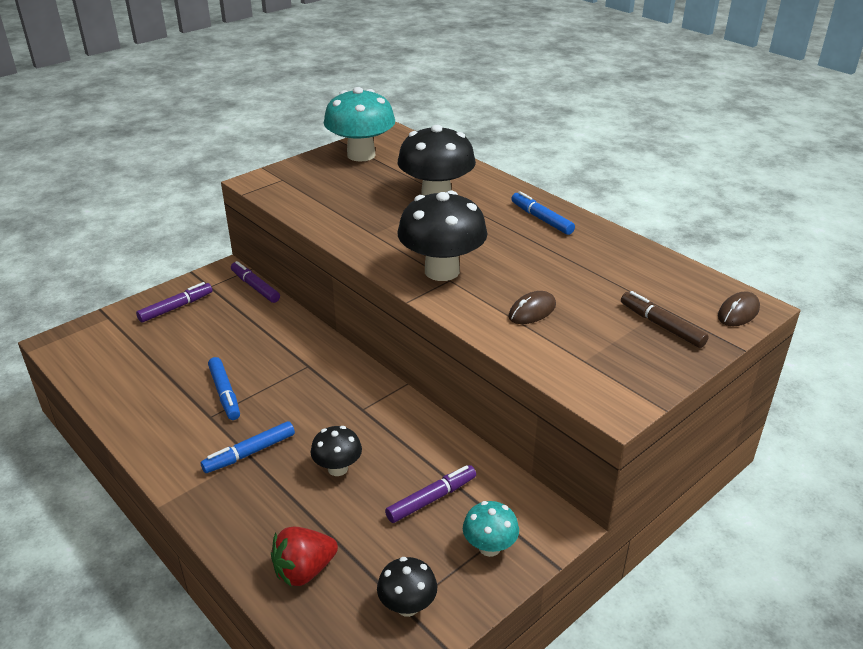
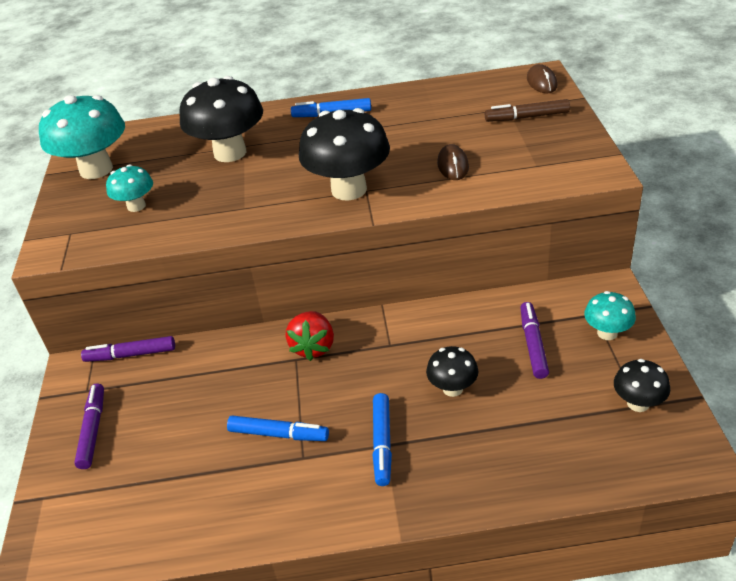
camera: 50 degrees left, 5 degrees up
(304, 570) = (559, 455): red strawberry -> red strawberry (313, 347)
(333, 189) = (136, 206): none -> turquoise mushroom

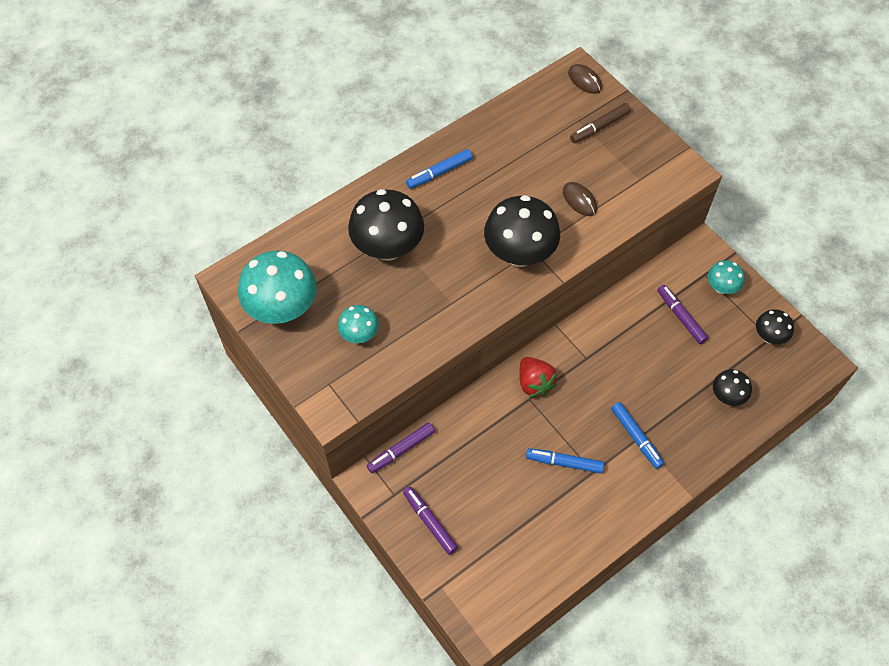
camera: 35 degrees left, 20 degrees up
(278, 434) = (564, 463): blue marker -> blue marker turned 150 degrees counterclockwise
(452, 388) = (652, 375): black mushroom -> black mushroom (727, 396)

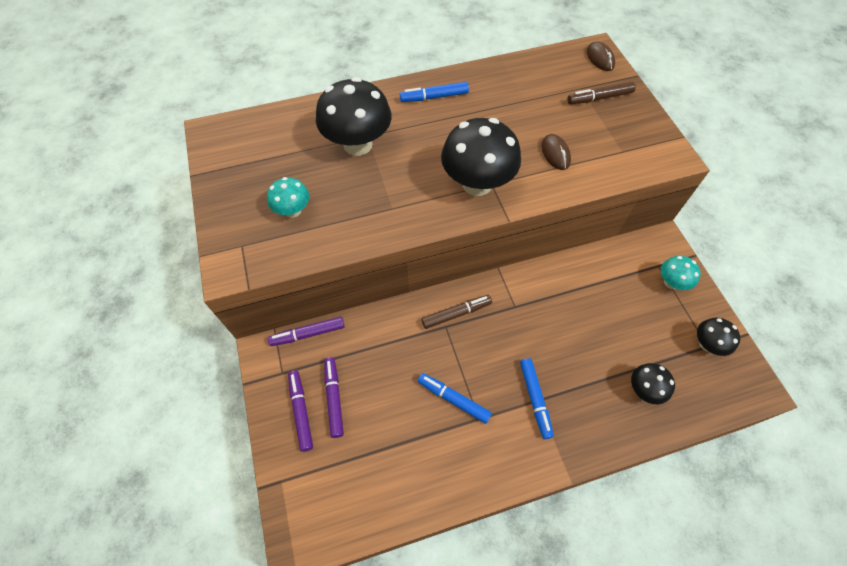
camera: 20 degrees right, 0 degrees up
(283, 309) = (239, 168): turquoise mushroom -> none
(534, 383) = (456, 314): red strawberry -> brown marker
(681, 317) = (621, 297): purple marker -> purple marker (334, 398)

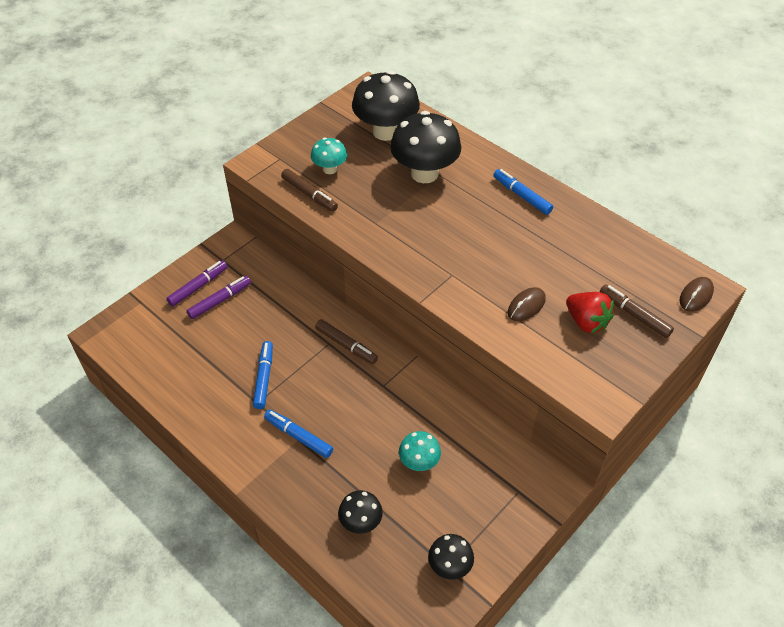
camera: 60 degrees right, 10 degrees down
(308, 334) = (264, 258): purple marker -> none
(314, 243) = (309, 194): none -> brown marker
(477, 184) = (443, 265): black mushroom -> black mushroom (386, 132)
(535, 399) = (298, 436): blue marker -> blue marker turned 75 degrees clockwise
(592, 127) = (586, 322): none -> red strawberry
(671, 282) = (505, 510): turquoise mushroom -> turquoise mushroom (419, 462)

